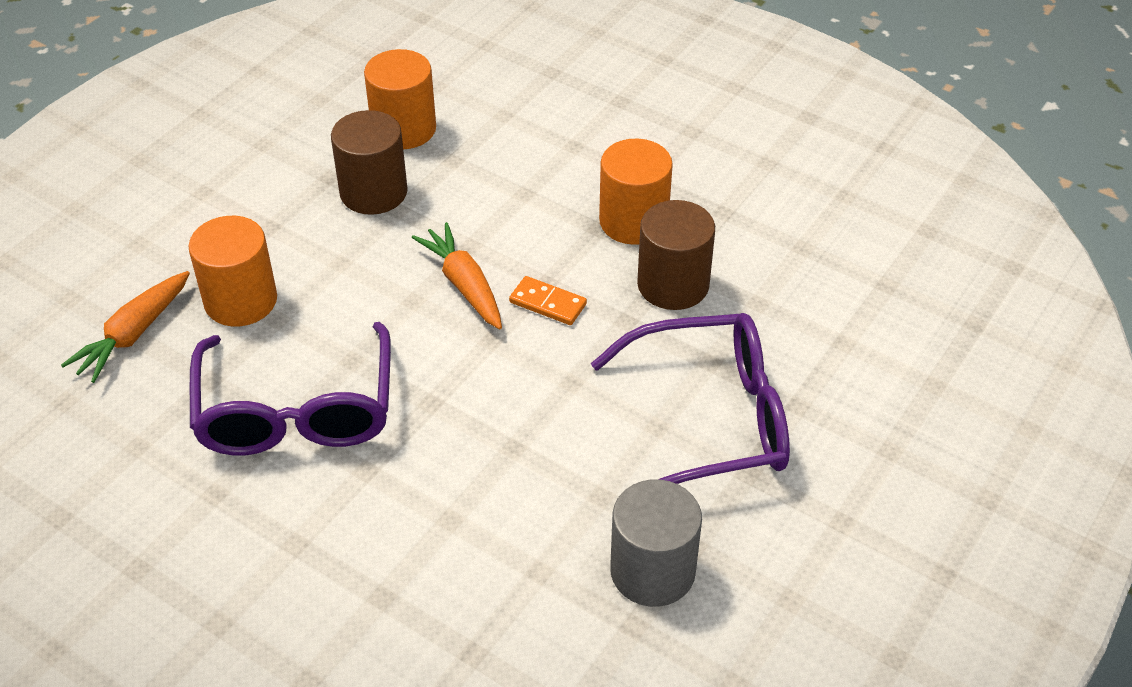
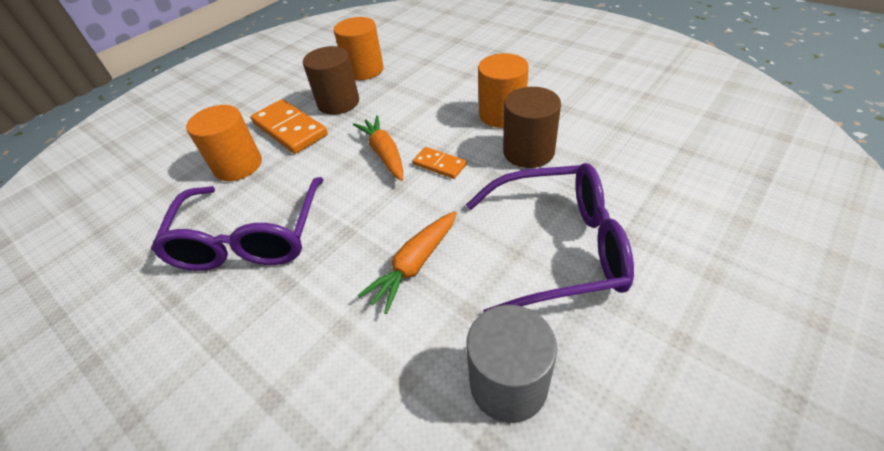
camera: 10 degrees right, 0 degrees up
(133, 335) = (163, 187): orange carrot -> orange carrot (414, 265)
(305, 239) = (289, 129): none -> orange domino

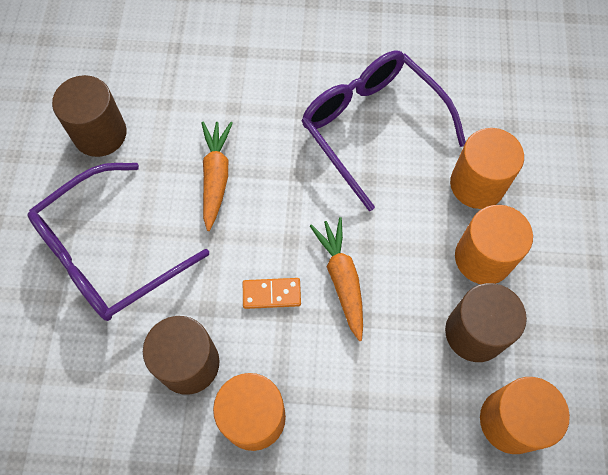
camera: 140 degrees right, 20 degrees up
(289, 129) = (483, 258): orange domino -> orange cylinder
(384, 154) = (342, 279): orange carrot -> orange carrot turned 135 degrees counterclockwise
(508, 384) = (100, 134): grey cylinder -> brown cylinder

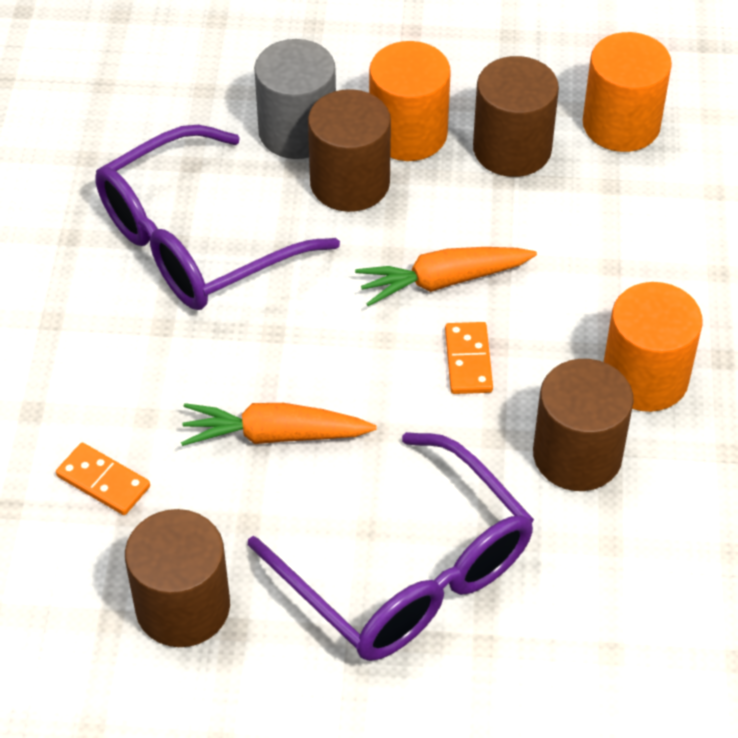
camera: 90 degrees left, 15 degrees down
(188, 90) = (103, 481): none -> orange domino
(431, 218) = (350, 183): none -> brown cylinder
(477, 184) = (297, 131): orange cylinder -> grey cylinder

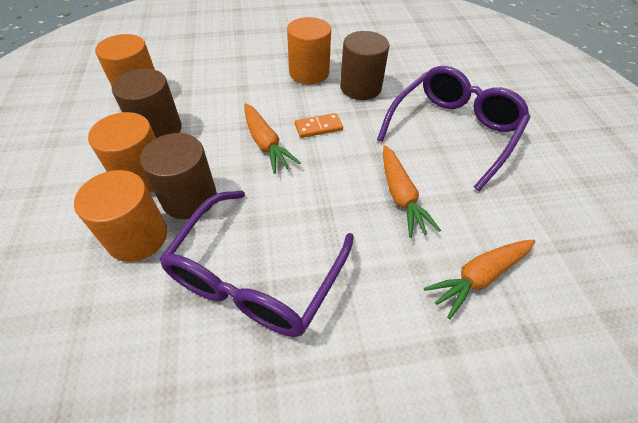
camera: 105 degrees left, 0 degrees up
(103, 481) = (478, 277): orange domino -> orange carrot
(183, 606) = (531, 213): brown cylinder -> none
(195, 242) = (256, 276): purple glasses -> purple glasses turned 75 degrees clockwise
(297, 131) = (137, 237): grey cylinder -> orange cylinder

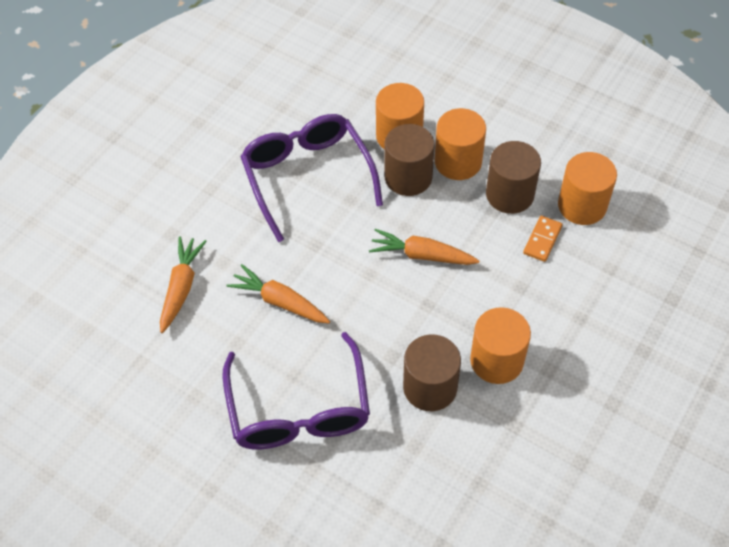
camera: 135 degrees right, 5 degrees up
(318, 127) = (406, 306): orange domino -> orange domino (542, 240)

